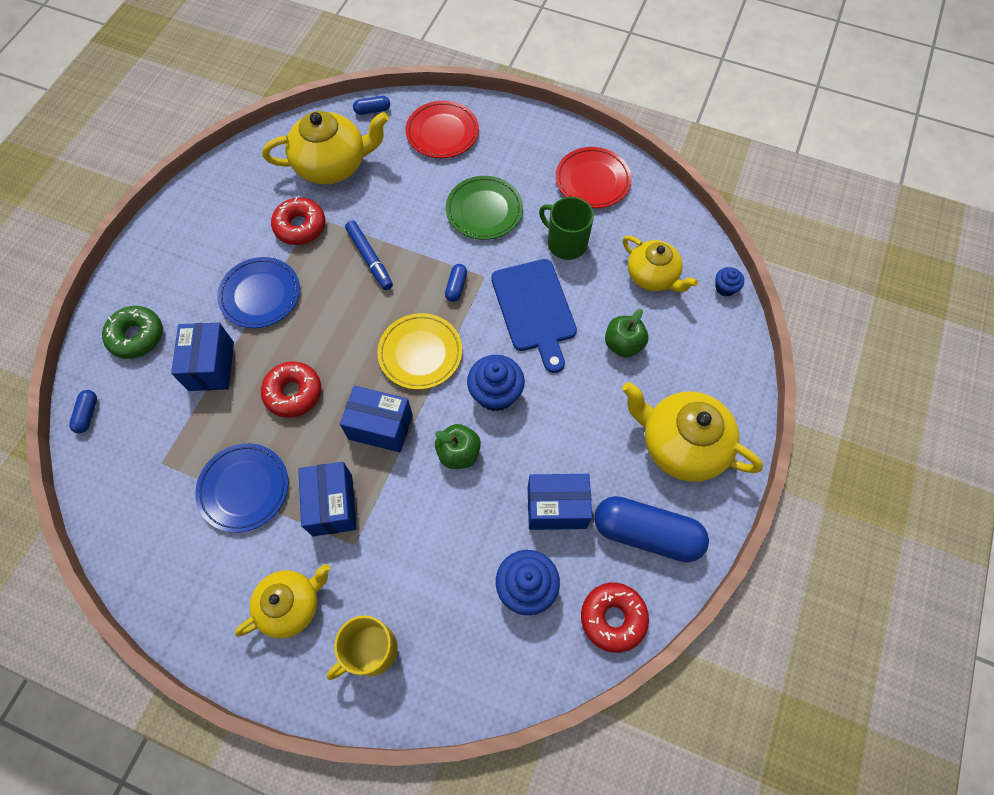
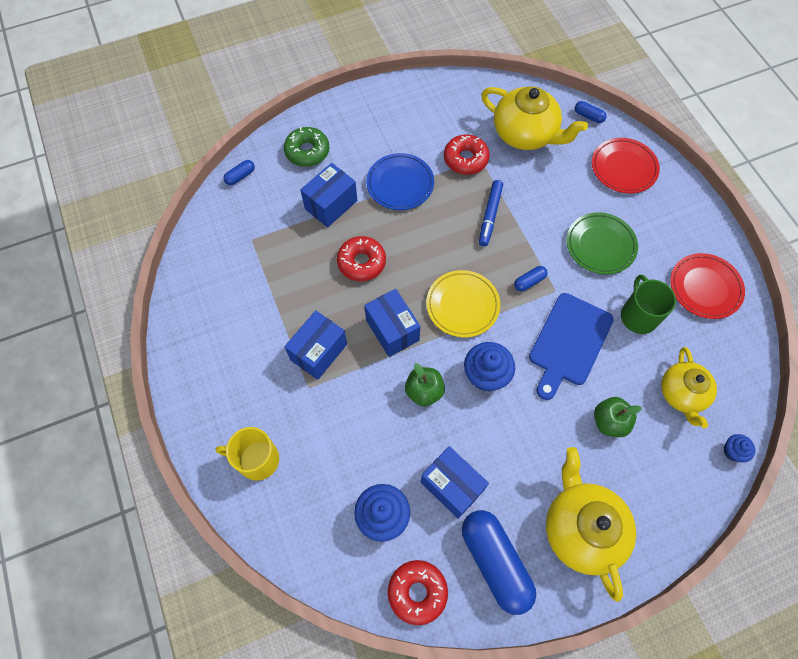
camera: 45 degrees right, 0 degrees up
(244, 488) = (280, 295): blue plate -> none
(291, 605) = (241, 389): yellow teapot -> none

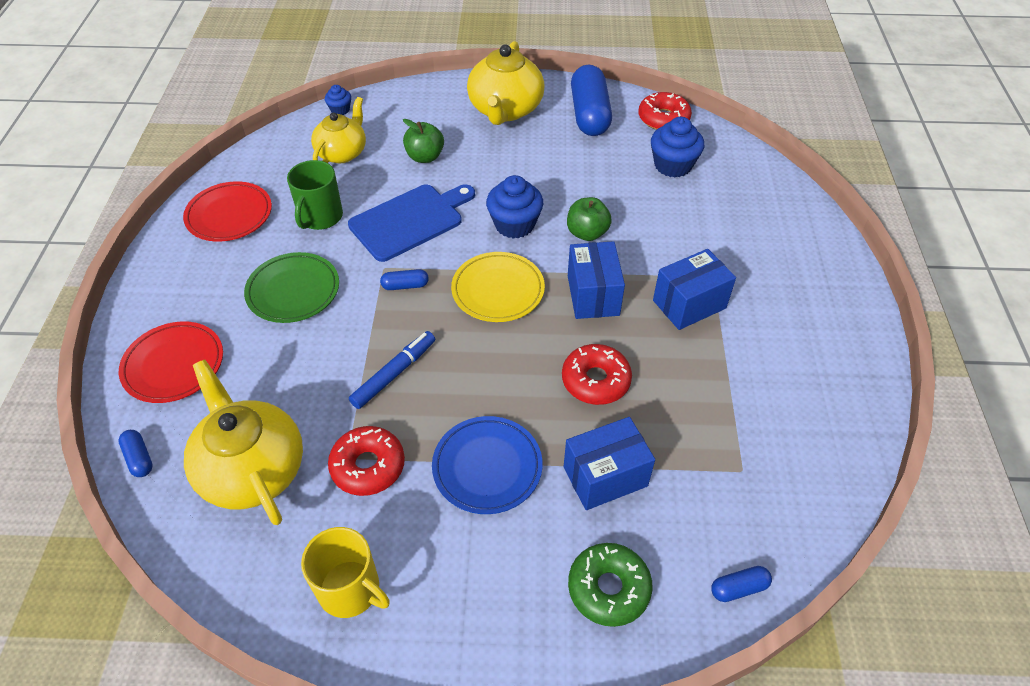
camera: 155 degrees left, 15 degrees down
(257, 460) = (785, 238): yellow mug -> yellow mug (350, 589)
(452, 486) = (599, 163): blue box -> none

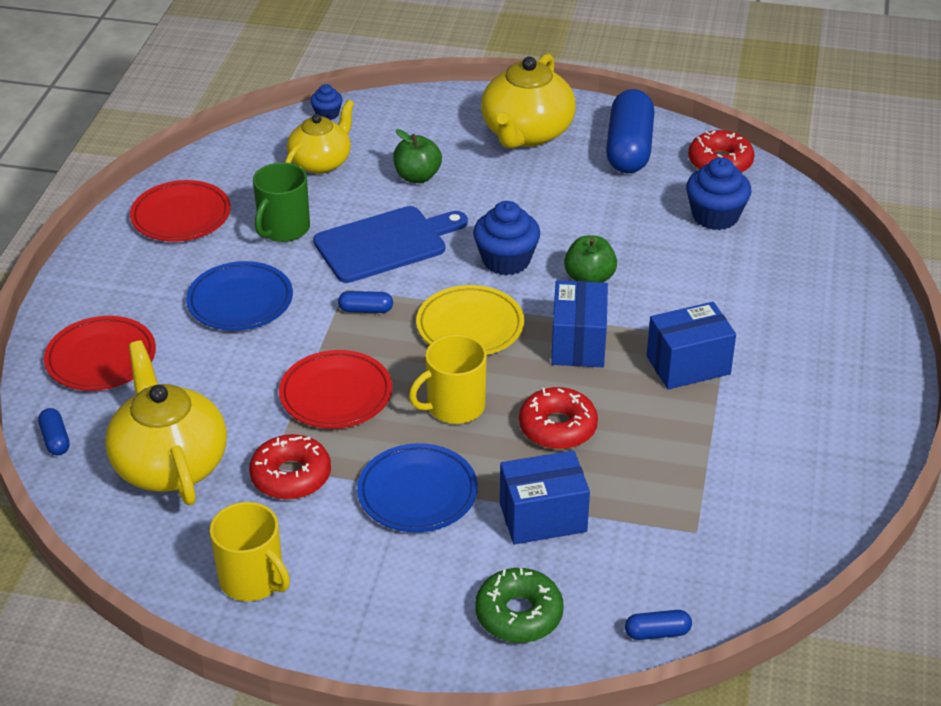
camera: 10 degrees right, 10 degrees down
(293, 291) = (240, 301): green plate -> blue plate
(394, 374) = (336, 394): blue marker -> red plate
(501, 372) = (454, 406): none -> yellow mug

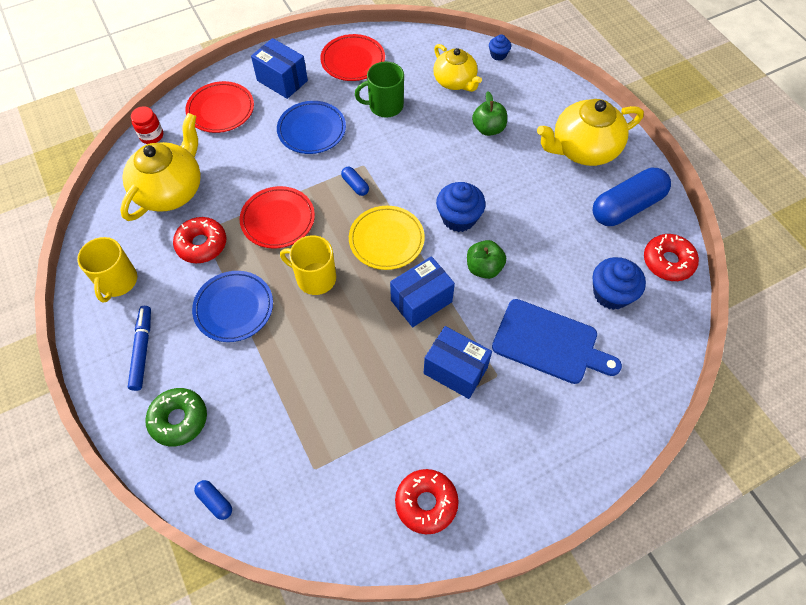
camera: 50 degrees right, 20 degrees up
(55, 439) = (151, 136): blue capsule -> red jar
(321, 162) = (455, 81): yellow teapot -> yellow teapot turned 60 degrees clockwise
(384, 603) = (142, 350): none -> blue marker
(385, 244) = (417, 155): blue cutting board -> blue cutting board (549, 343)
(543, 517) = (262, 381): blue box -> blue box (282, 81)
(557, 427) = (341, 339): red donut -> red donut (426, 503)

